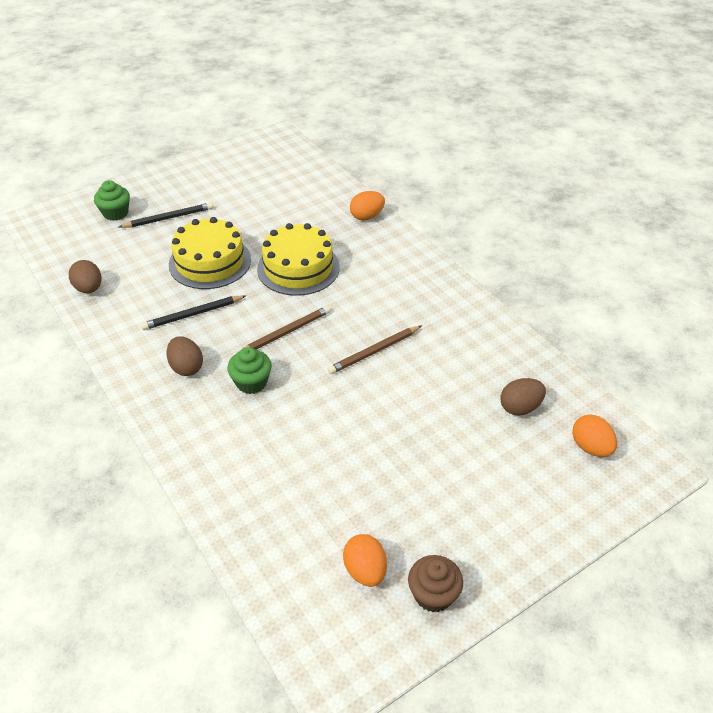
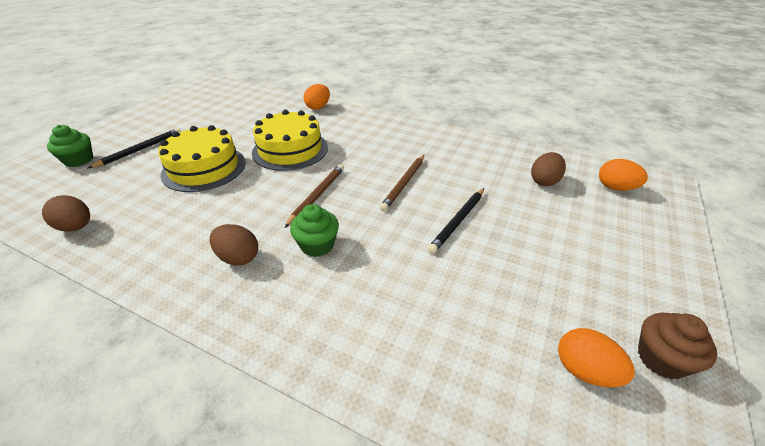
camera: 30 degrees left, 5 degrees down
(193, 314) = (214, 211): black pencil -> black pencil (458, 221)

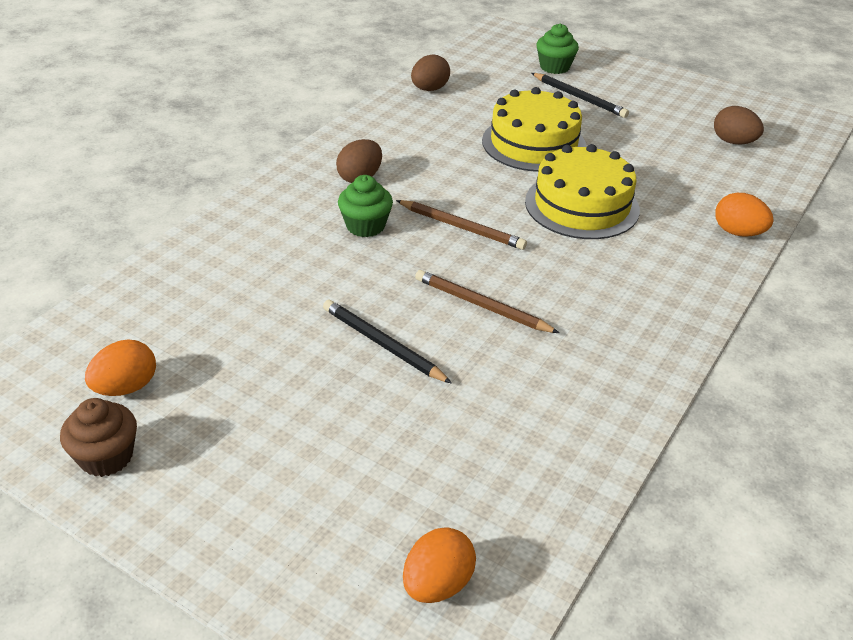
camera: 95 degrees right, 0 degrees up
(544, 181) = (471, 477): brown egg -> brown egg (733, 142)

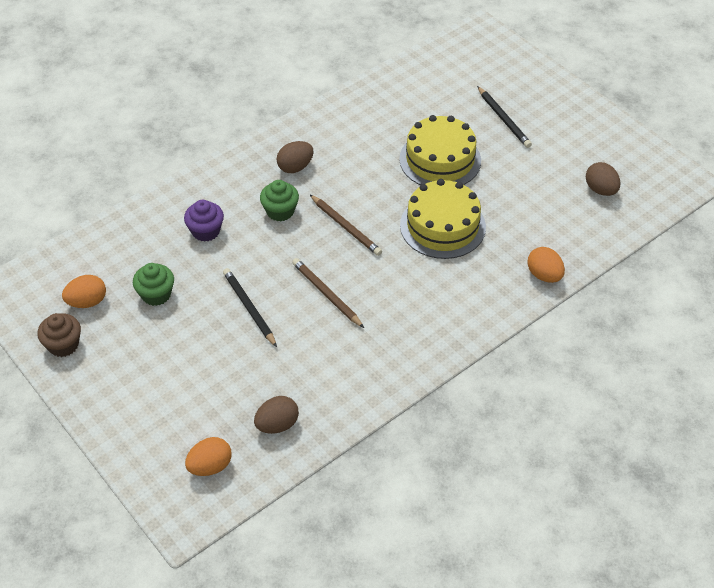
camera: 20 degrees right, 10 degrees up
(273, 265) = (206, 231): none -> purple cupcake
(429, 89) = (388, 88): brown egg -> brown egg (277, 425)
(554, 67) = (502, 81): green cupcake -> green cupcake (156, 294)

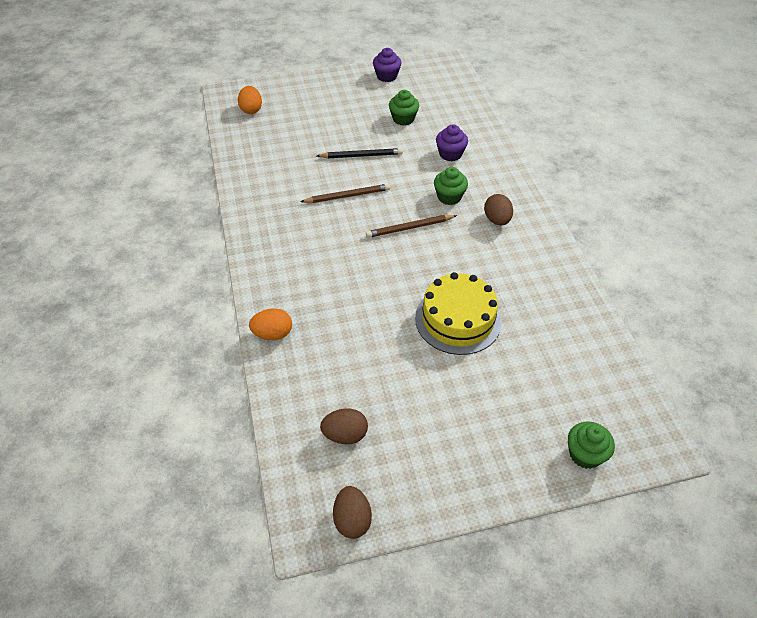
camera: 115 degrees right, 0 degrees up
(63, 345) = (386, 76): brown cupcake -> purple cupcake
(87, 302) = (416, 91): orange egg -> none
(277, 425) = (256, 142): brown egg -> brown egg (352, 520)
(442, 226) = (373, 288): yellow cake -> none
(503, 119) = (494, 398): black pencil -> none
(515, 64) = (585, 454): none -> green cupcake

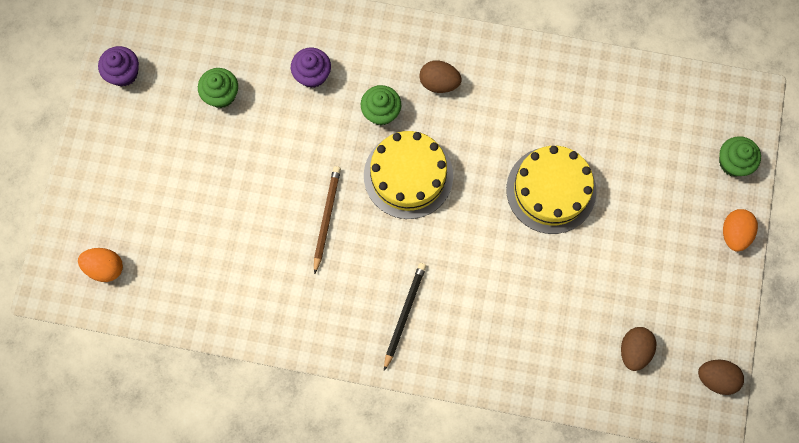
camera: 65 degrees left, 25 degrees up
(273, 334) = (491, 372): orange egg -> orange egg (734, 233)
(361, 156) = (265, 173): black pencil -> black pencil (404, 315)
(409, 228) = (408, 175): brown pencil -> yellow cake

